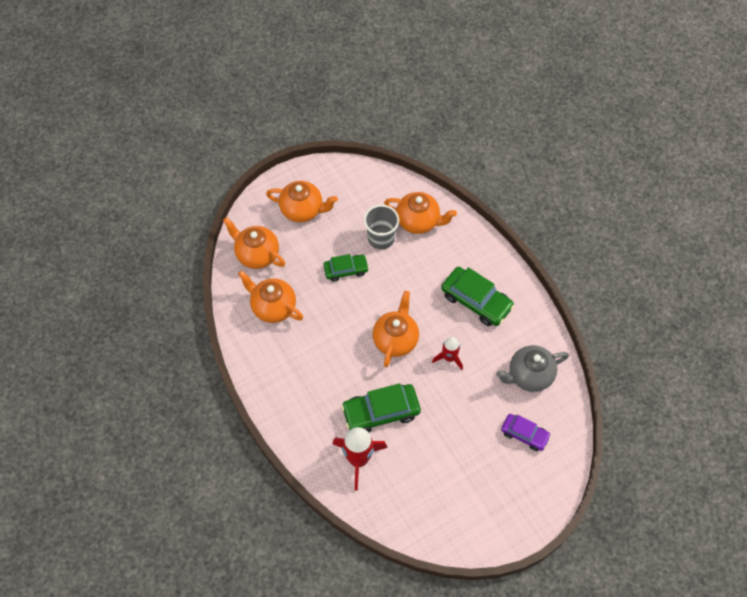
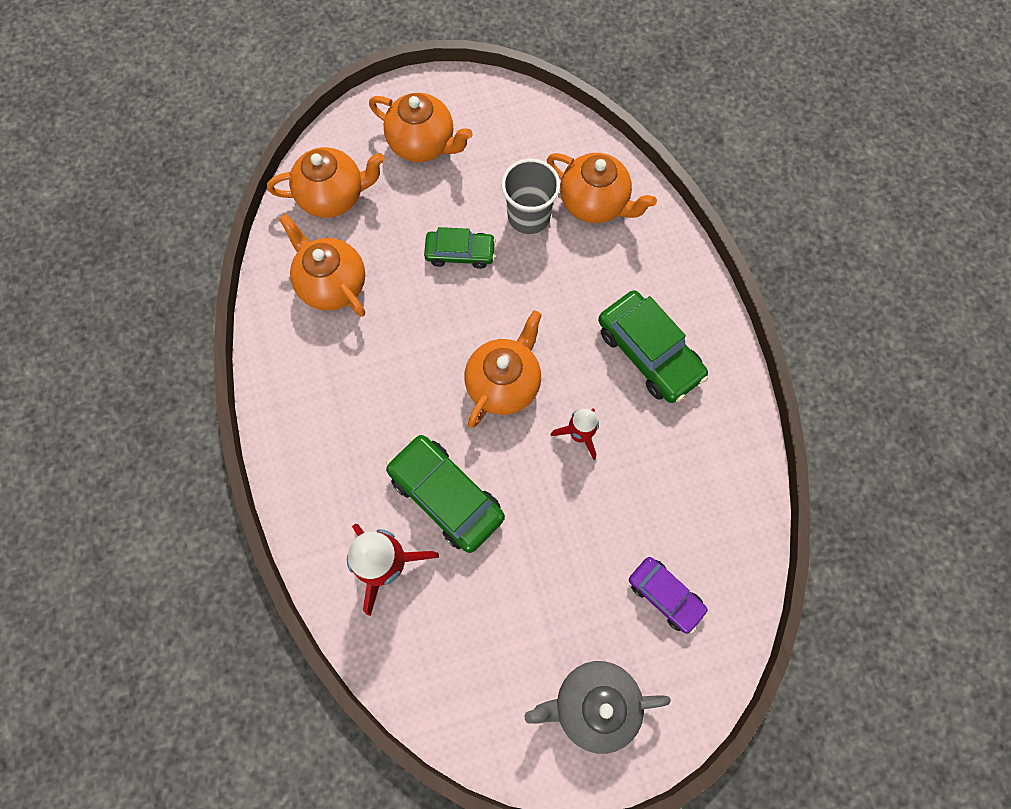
camera: 15 degrees right, 10 degrees up
(257, 254) = (333, 196): orange teapot -> orange teapot turned 120 degrees clockwise
(381, 412) = (446, 496): green car -> green car turned 45 degrees clockwise
(529, 375) = (700, 497): grey teapot -> grey teapot (593, 704)

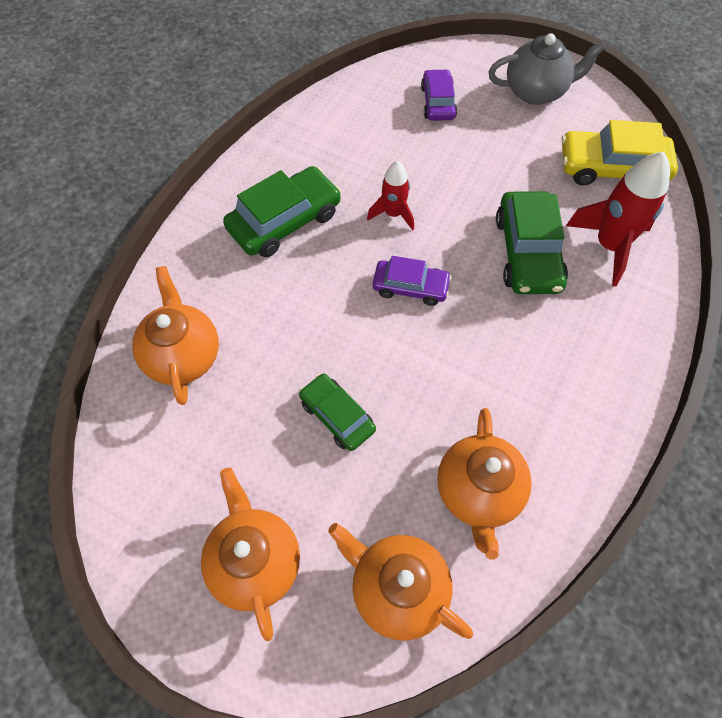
camera: 135 degrees left, 10 degrees down
(448, 663) = (612, 168): none -> yellow car
(504, 383) = (410, 287): orange teapot -> purple car
(529, 216) = (246, 394): grey cup -> none
(593, 704) = (536, 91): grey teapot -> grey teapot turned 45 degrees counterclockwise
(649, 352) = (285, 221): green car -> green car turned 45 degrees clockwise

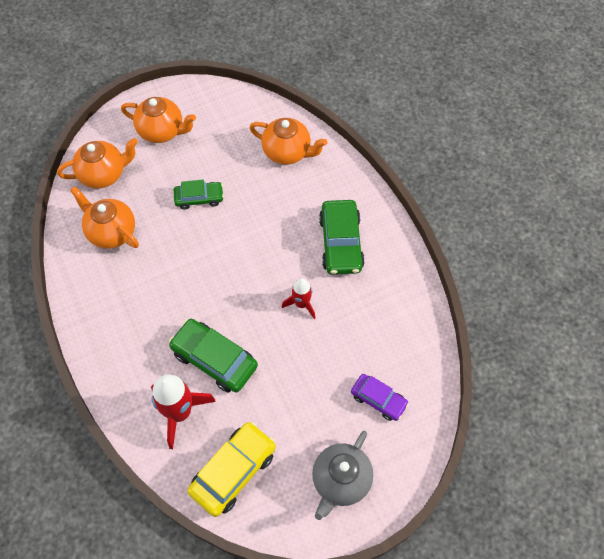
camera: 125 degrees right, 0 degrees up
(410, 287) = (243, 278): purple car -> none

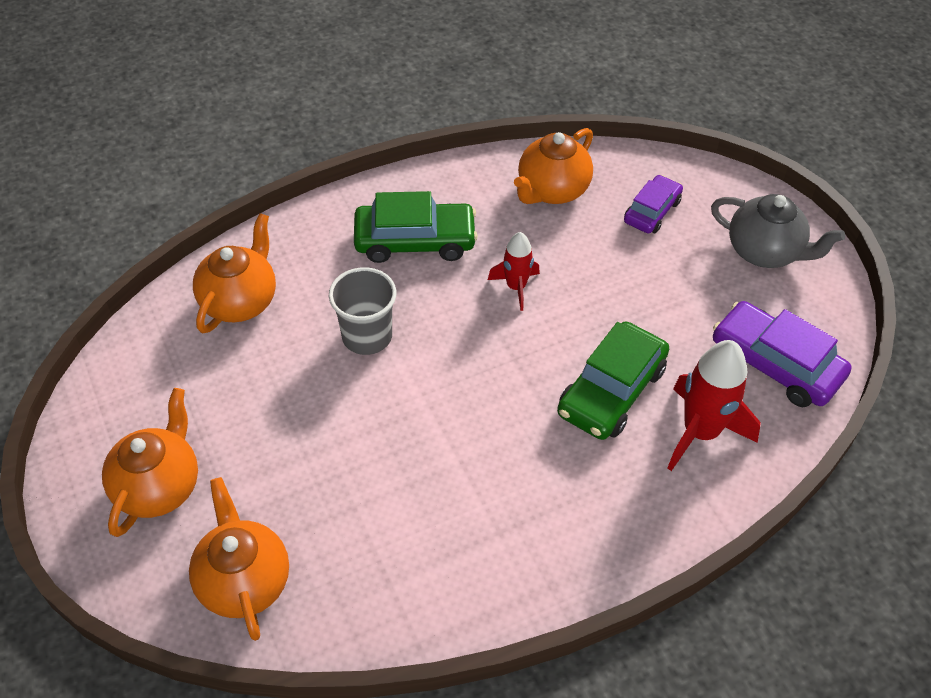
camera: 90 degrees left, 10 degrees down
(111, 232) = (376, 555): orange teapot -> orange teapot (552, 190)
(199, 198) = (316, 421): green car -> none
(233, 471) = (775, 364): yellow car -> purple car
(260, 219) = (367, 336): none -> grey cup

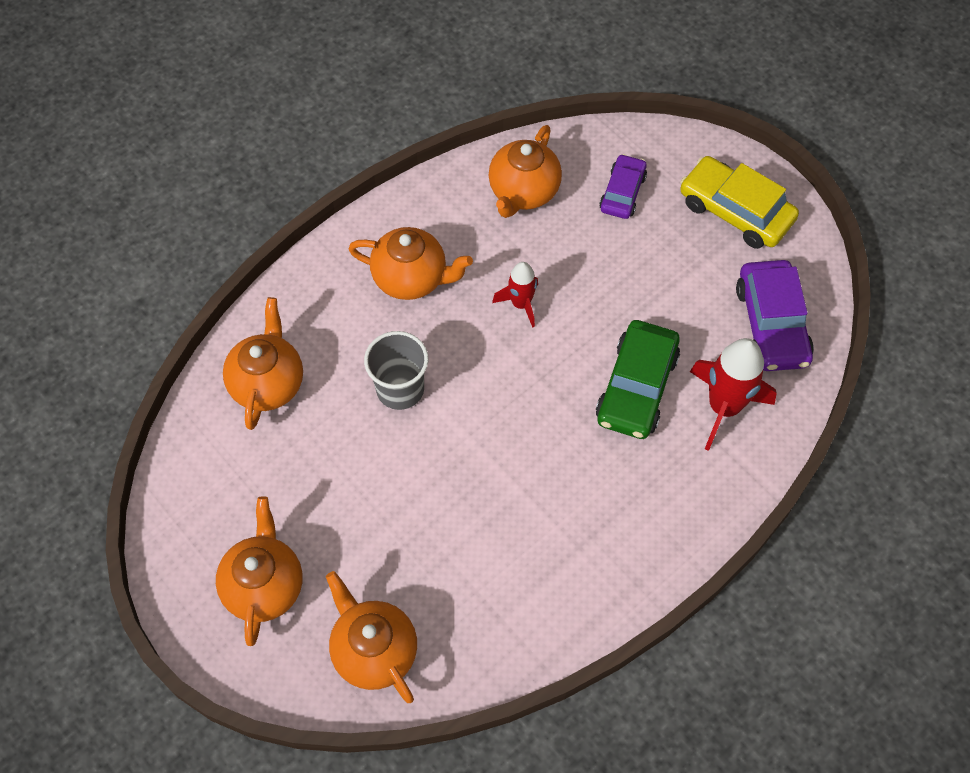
camera: 15 degrees left, 10 degrees up
(415, 241) = (411, 278): green car -> orange teapot
(765, 252) = (735, 211): grey teapot -> yellow car
(775, 364) = (771, 324): purple car -> purple car turned 120 degrees counterclockwise

